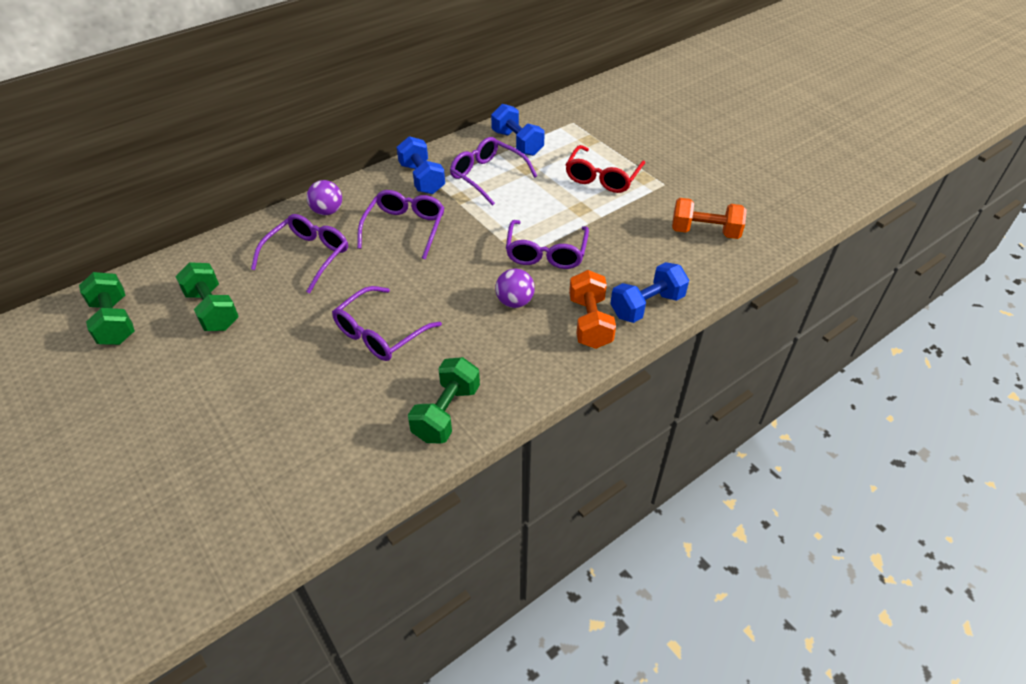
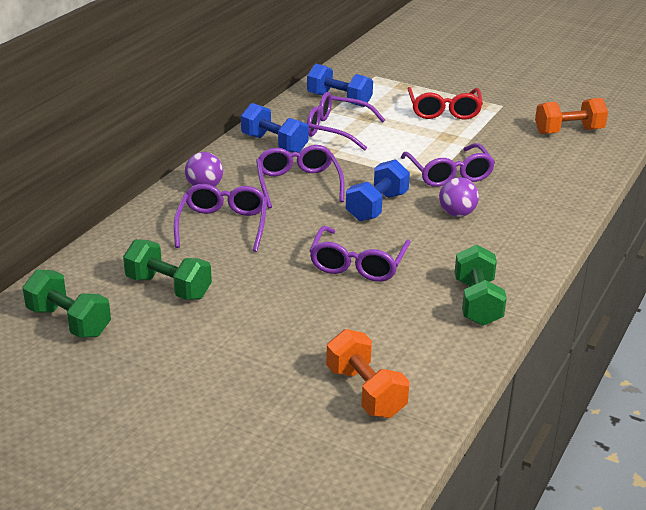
camera: 25 degrees left, 15 degrees down
(590, 322) = (535, 212): orange dumbbell -> orange dumbbell (365, 392)
(647, 306) = (571, 191): blue dumbbell -> blue dumbbell (377, 207)

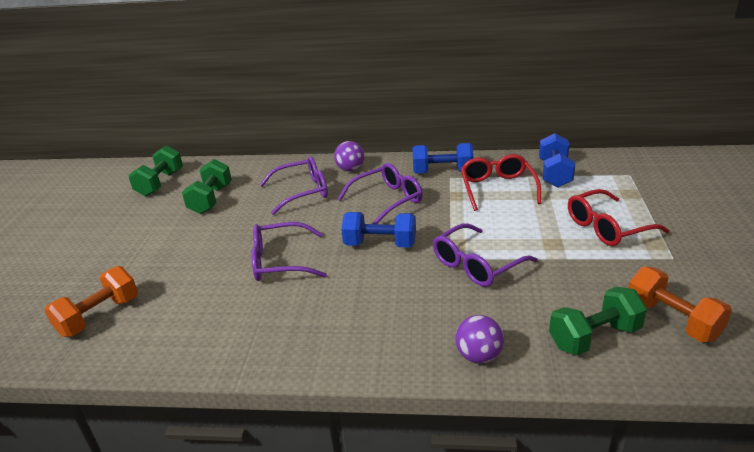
camera: 70 degrees right, 0 degrees up
(274, 144) = (442, 172): blue dumbbell -> blue dumbbell turned 75 degrees clockwise
(336, 130) = (497, 188): purple glasses -> red glasses
(457, 214) = (402, 289): purple ball -> purple ball (478, 356)
(477, 302) = (248, 342): green dumbbell -> green dumbbell (594, 337)

